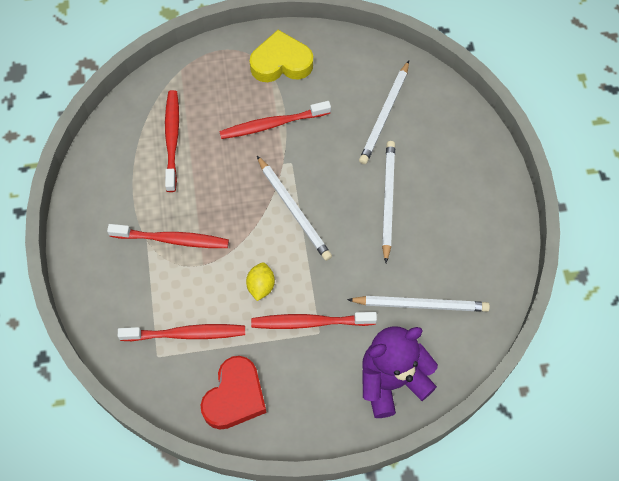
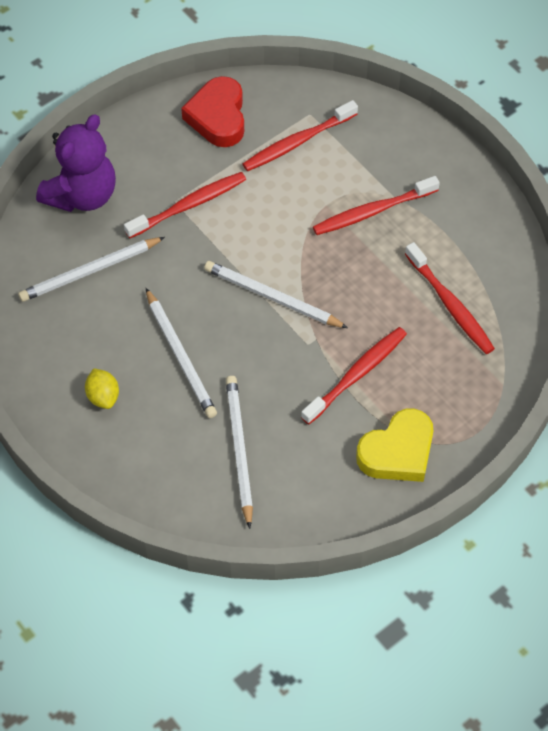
camera: 150 degrees right, 5 degrees down
(261, 286) = (257, 213): yellow lemon -> yellow lemon (103, 396)

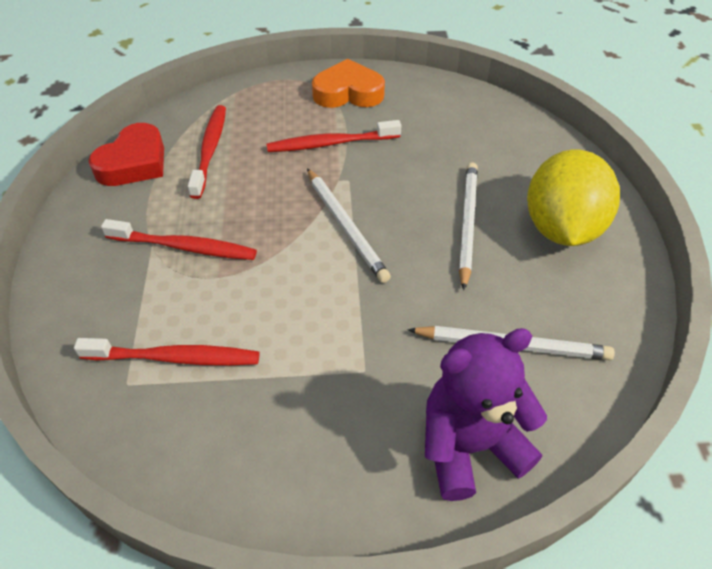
camera: 145 degrees left, 10 degrees down
(103, 396) = (561, 228): yellow lemon -> yellow lemon, size x2.39
(189, 205) = (353, 356): red toothbrush -> none
(218, 117) = (227, 449): red heart -> red heart (134, 163)
(239, 450) = (465, 143): white pencil -> none
(398, 452) = (348, 93): yellow heart -> orange heart

